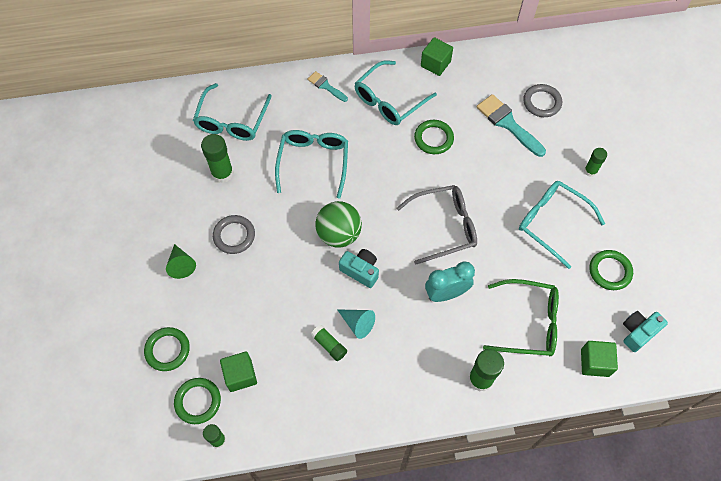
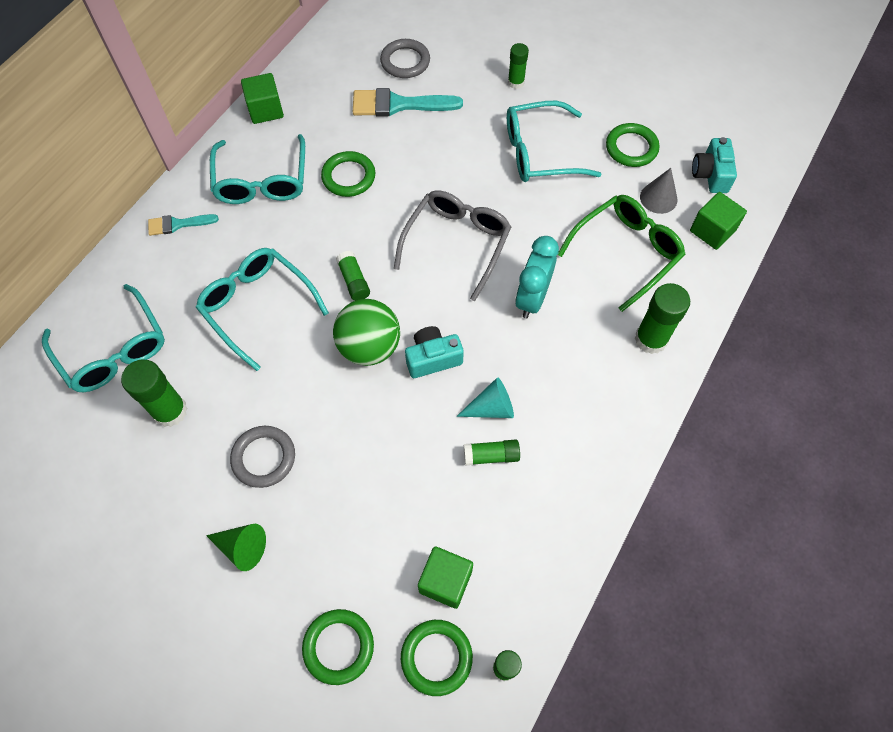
camera: 50 degrees left, 0 degrees up
(371, 194) = (354, 281): none -> green glue stick
(587, 313) = (658, 198): none -> grey cone

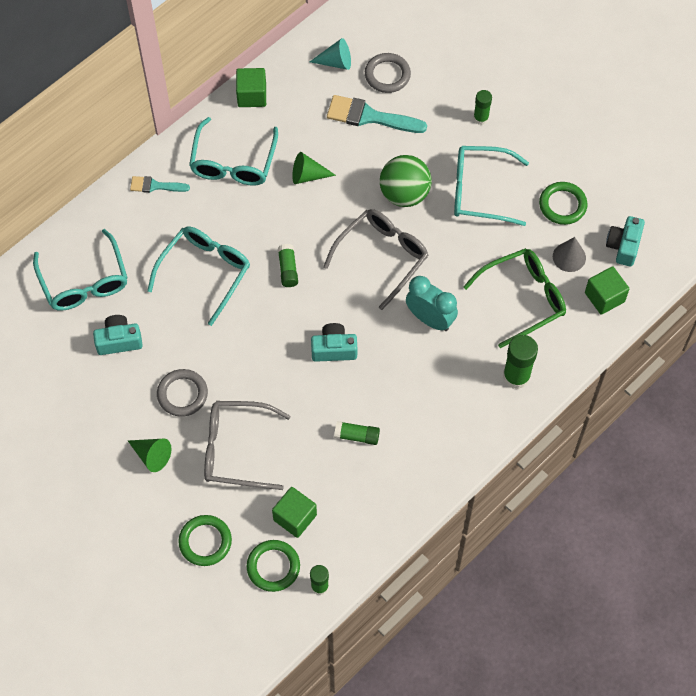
camera: 15 degrees right, 0 degrees up
(170, 411) = (119, 341): green glue stick -> turquoise camera
(258, 307) = (205, 273): turquoise glasses -> turquoise glasses turned 60 degrees clockwise
(348, 177) = (307, 175): green ring -> green cone
(348, 511) = (236, 449): none -> grey glasses
(369, 347) = (286, 327): green ball -> green ball (404, 194)
(491, 408) = (369, 399): turquoise cone -> turquoise cone (336, 62)
(532, 298) = (430, 319): turquoise clock -> turquoise clock turned 90 degrees clockwise

